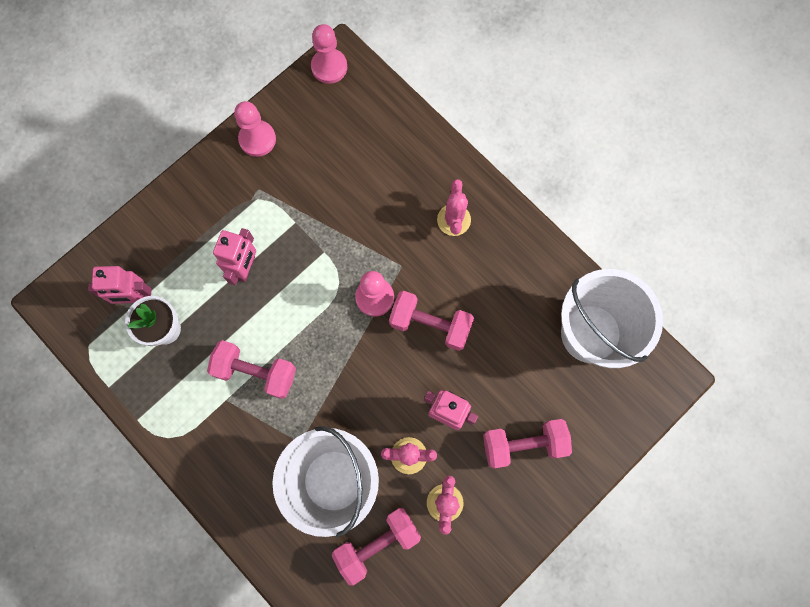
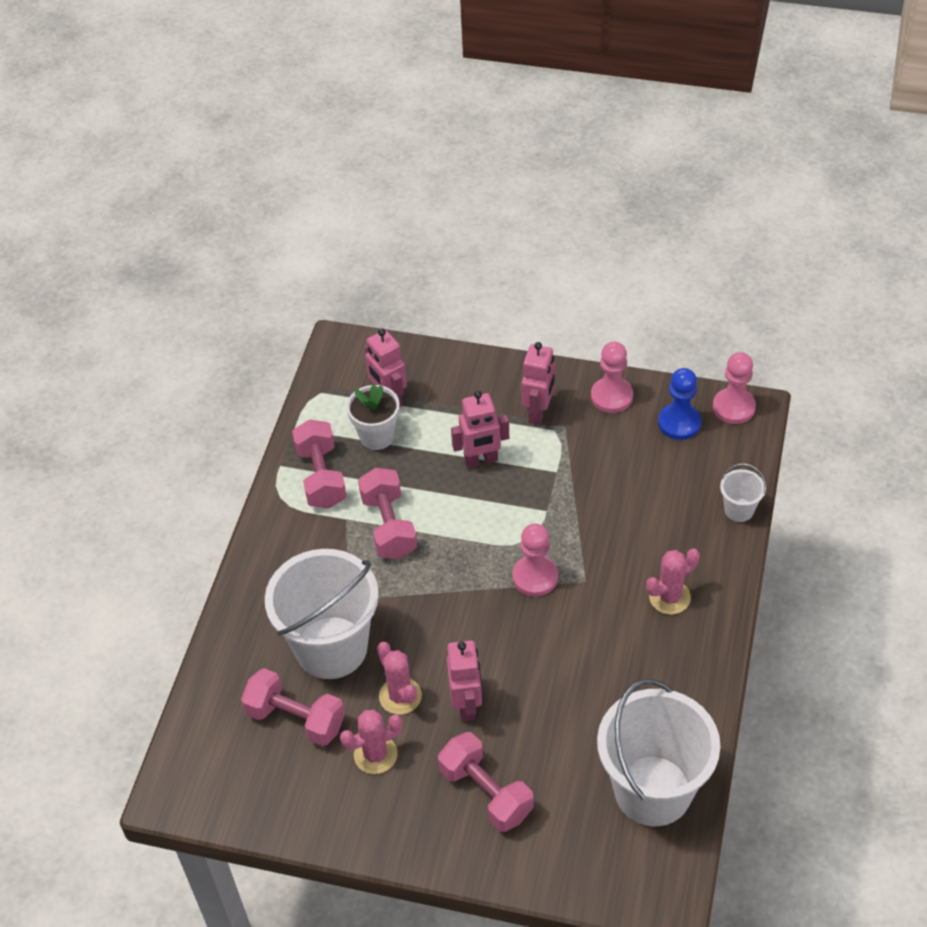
camera: 60 degrees right, 25 degrees down
(233, 198) = (539, 412): none -> pink robot
(315, 111) = (679, 423): none -> blue pawn
(416, 126) = (739, 510): none -> white bucket
(430, 324) = (545, 639): pink dumbbell -> pink dumbbell (321, 477)

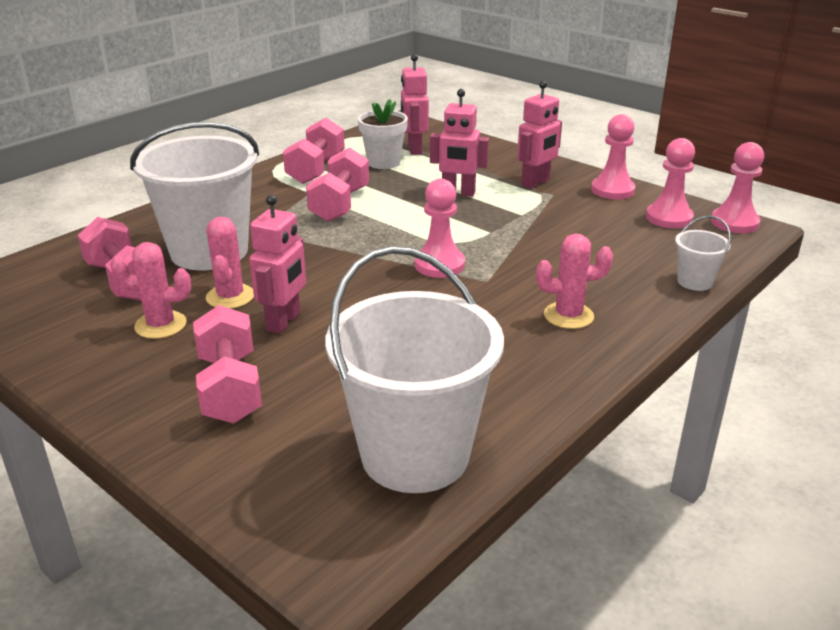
camera: 25 degrees right, 20 degrees down
(679, 423) = (669, 218): blue pawn -> pink pawn

